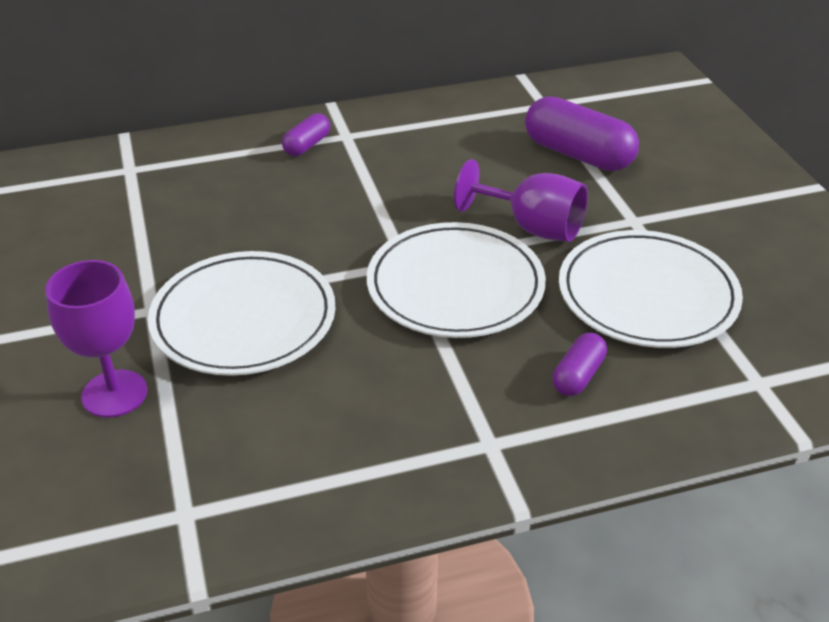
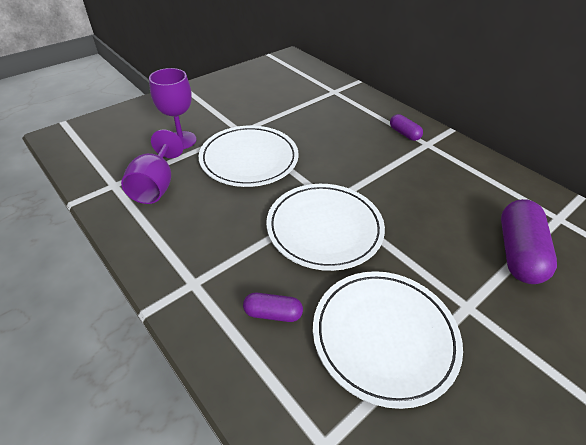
camera: 65 degrees right, 5 degrees up
(307, 145) = (404, 134): purple capsule -> purple capsule turned 45 degrees clockwise
(532, 227) = (410, 249): purple goblet -> purple goblet (156, 186)

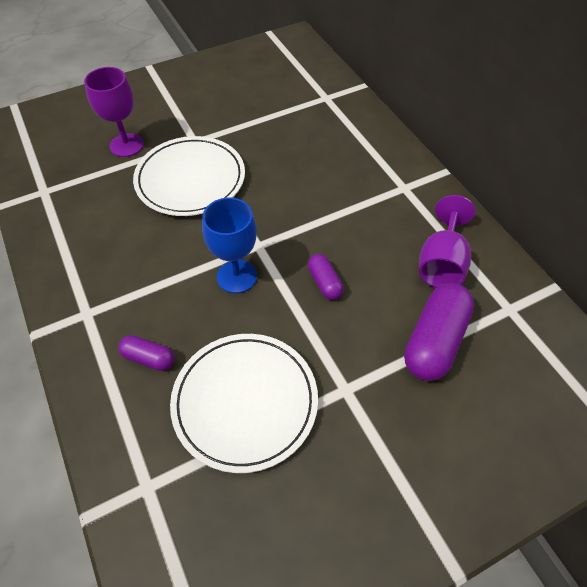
camera: 15 degrees right, 10 degrees up
(156, 186) = (84, 198): purple goblet -> purple goblet (441, 263)
(324, 228) = (237, 276): white plate -> blue goblet
(404, 134) = (383, 170): purple capsule -> purple capsule (324, 282)

